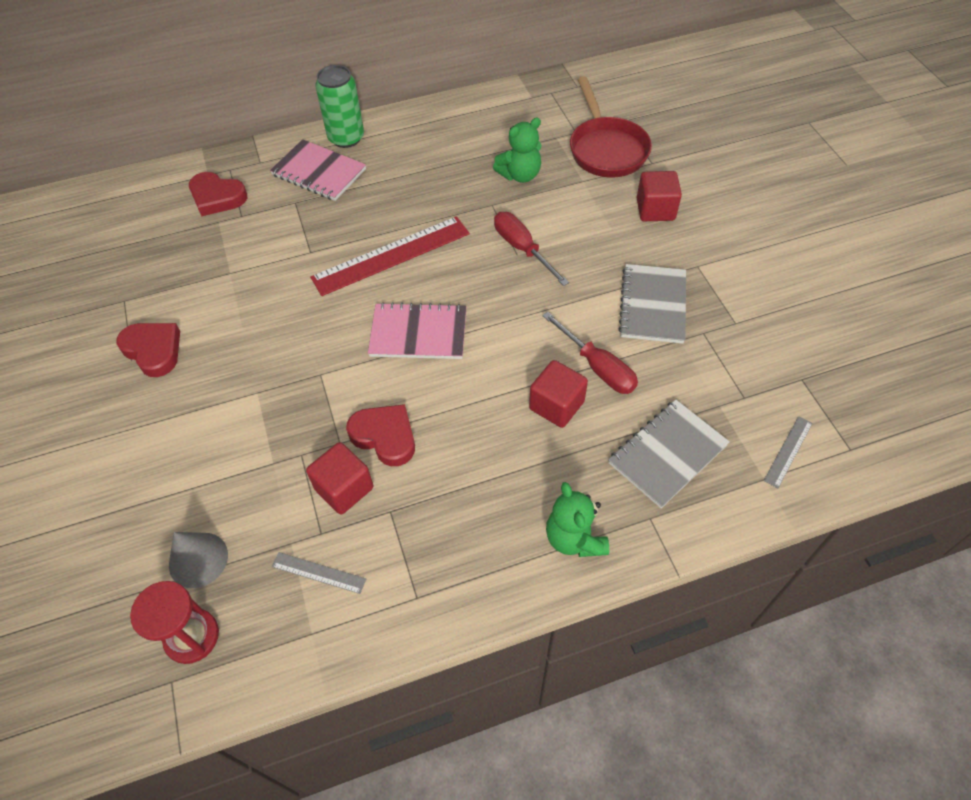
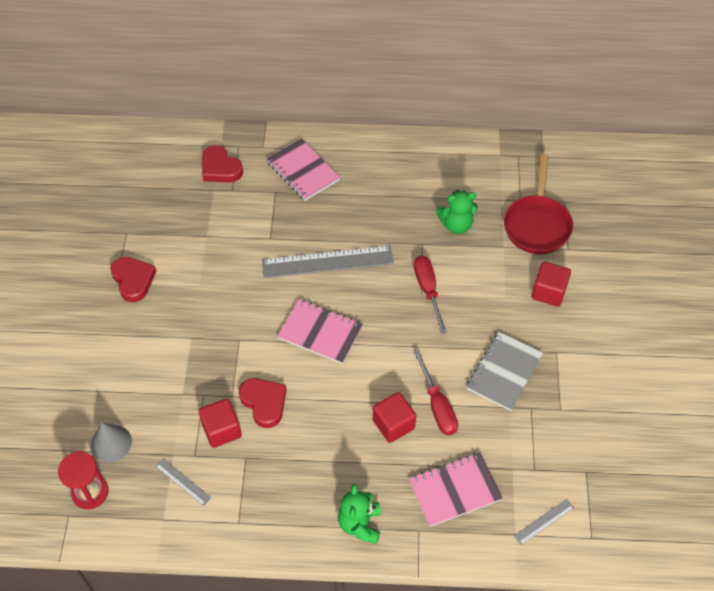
camera: 20 degrees right, 0 degrees up
(346, 138) = (336, 146): green can -> none
(391, 256) = (327, 262): red ruler -> grey ruler
(667, 454) = (454, 490): grey notebook -> pink notebook

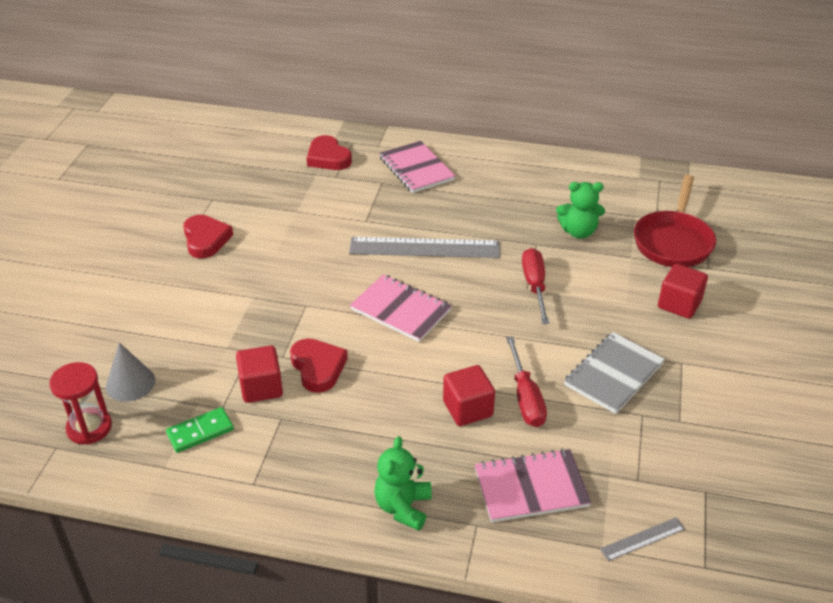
camera: 10 degrees right, 15 degrees down
(183, 481) = (200, 432): grey ruler -> green domino

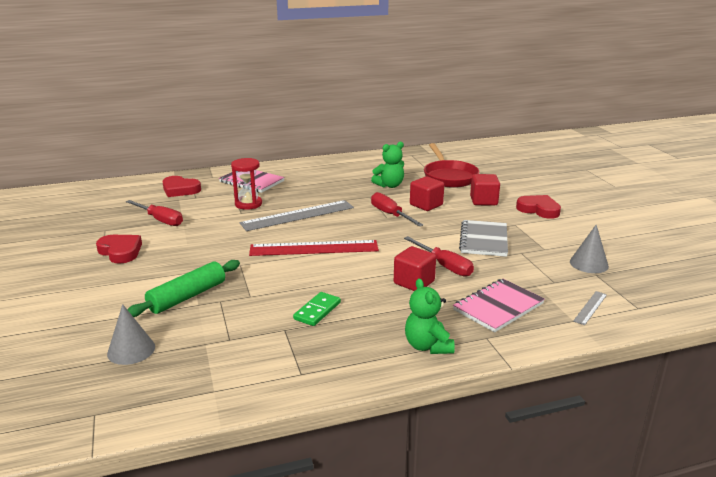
camera: 30 degrees left, 15 degrees down
(89, 428) = (117, 390): red hourglass -> red hourglass (248, 204)
(200, 432) = (225, 359): green domino -> green domino (317, 311)
(224, 332) = (187, 296): none -> green rolling pin
(261, 387) = (250, 317): red cube -> red cube (426, 205)
(274, 203) = (160, 220): none -> red screwdriver
(318, 367) = (284, 294): red heart -> red heart (538, 210)
(400, 310) = (314, 248): pink notebook -> red ruler
(714, 470) = (589, 264): none -> grey cone

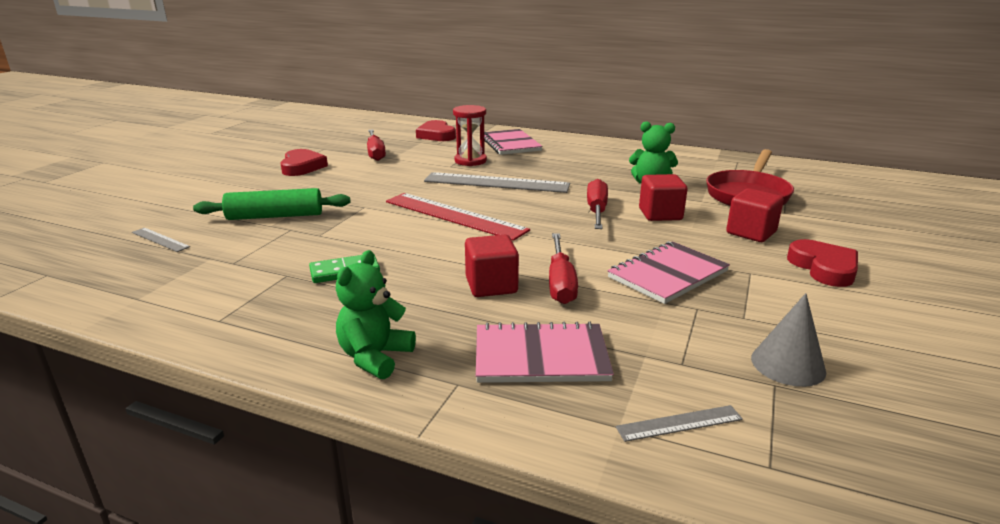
camera: 40 degrees right, 0 degrees up
(131, 350) = (160, 239): grey cone -> grey ruler
(484, 240) = (668, 274): grey notebook -> pink notebook

